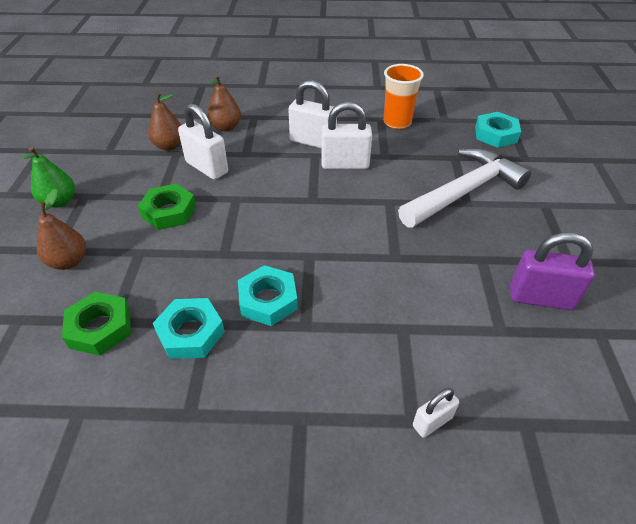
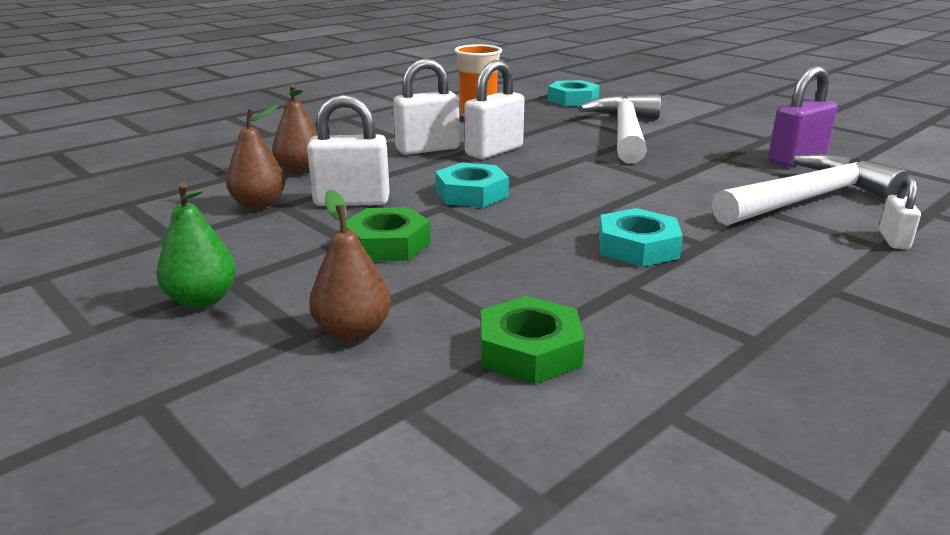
camera: 45 degrees left, 20 degrees down
(191, 333) = (627, 300): turquoise nut -> turquoise nut (471, 193)
(456, 341) = (807, 199): none -> white hammer

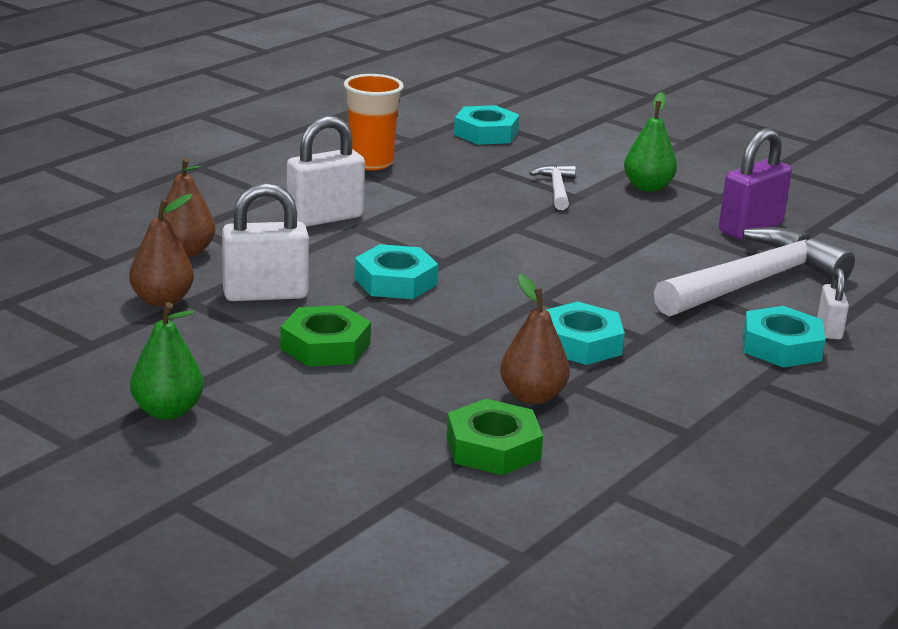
camera: 10 degrees left, 0 degrees up
(353, 332) = (328, 437): brown pear -> brown pear (532, 396)
(494, 151) = (405, 220): white padlock -> none
(625, 132) = (556, 189): white hammer -> white hammer, size x0.46
(703, 132) = (648, 187): none -> green pear
(846, 254) = (781, 346): none -> turquoise nut

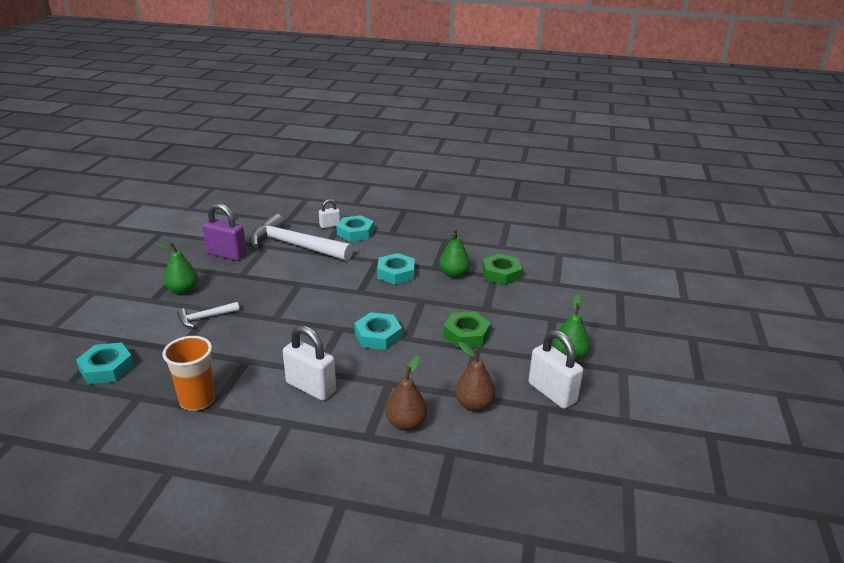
camera: 115 degrees left, 5 degrees up
(265, 294) = (432, 372): white padlock -> white padlock (552, 393)
(532, 396) = (453, 274): brown pear -> green pear

